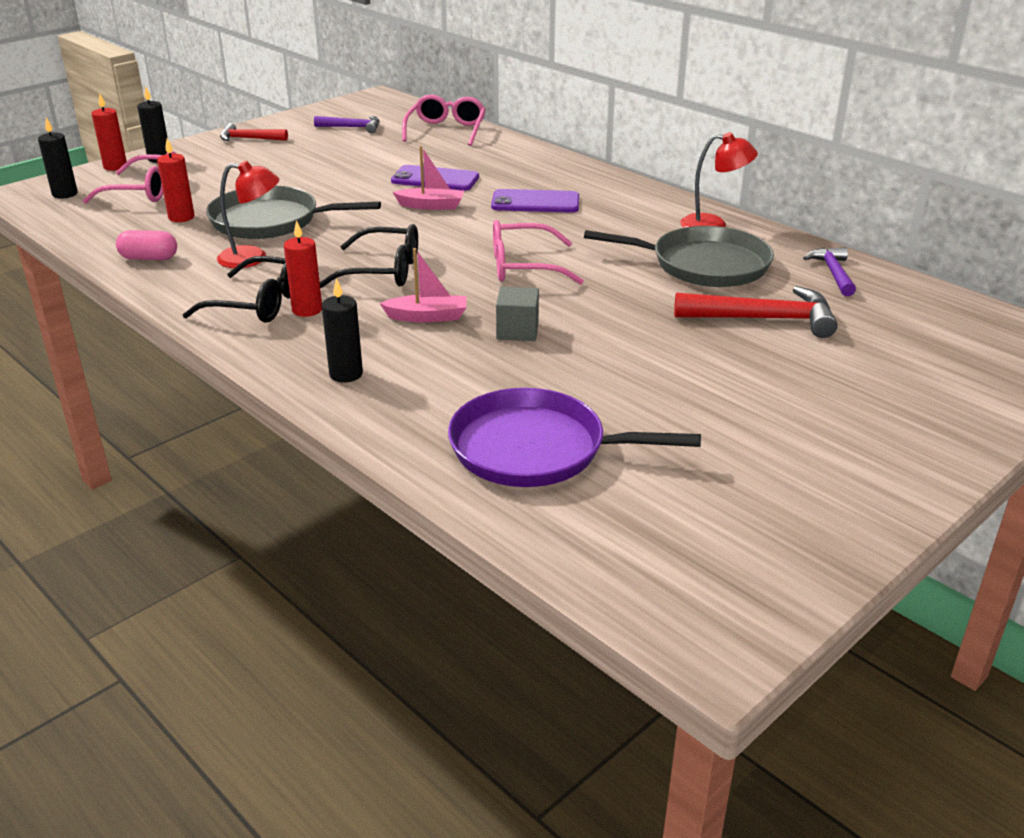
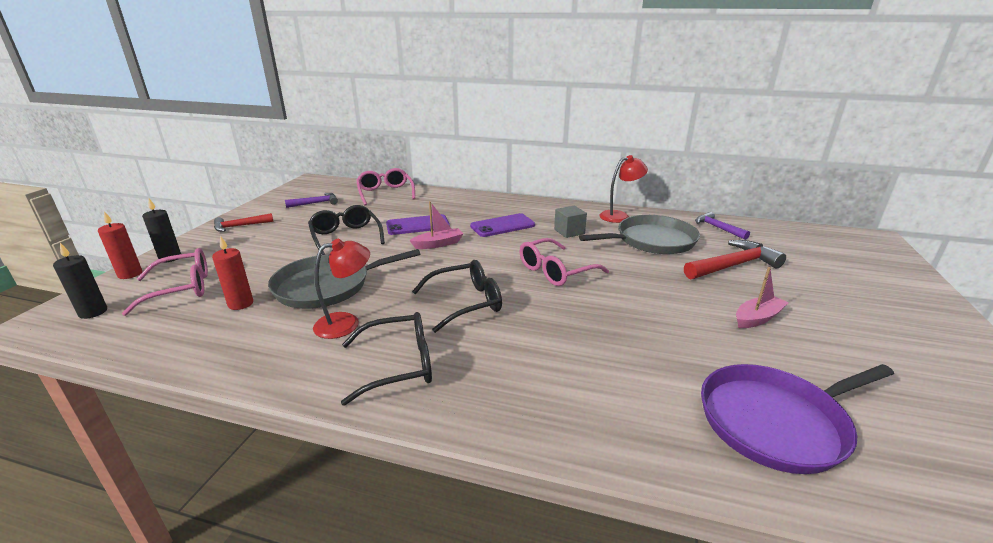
camera: 30 degrees left, 5 degrees down
(149, 258) = (244, 352): pink capsule -> none
(307, 310) = (447, 356): red candle -> none
(342, 175) = (346, 237): none -> black glasses
(346, 374) = (553, 409): black candle -> none
(427, 317) = (545, 330): pink boat -> pink boat (757, 318)
(517, 331) = (619, 321): grey cube -> grey cube (569, 231)

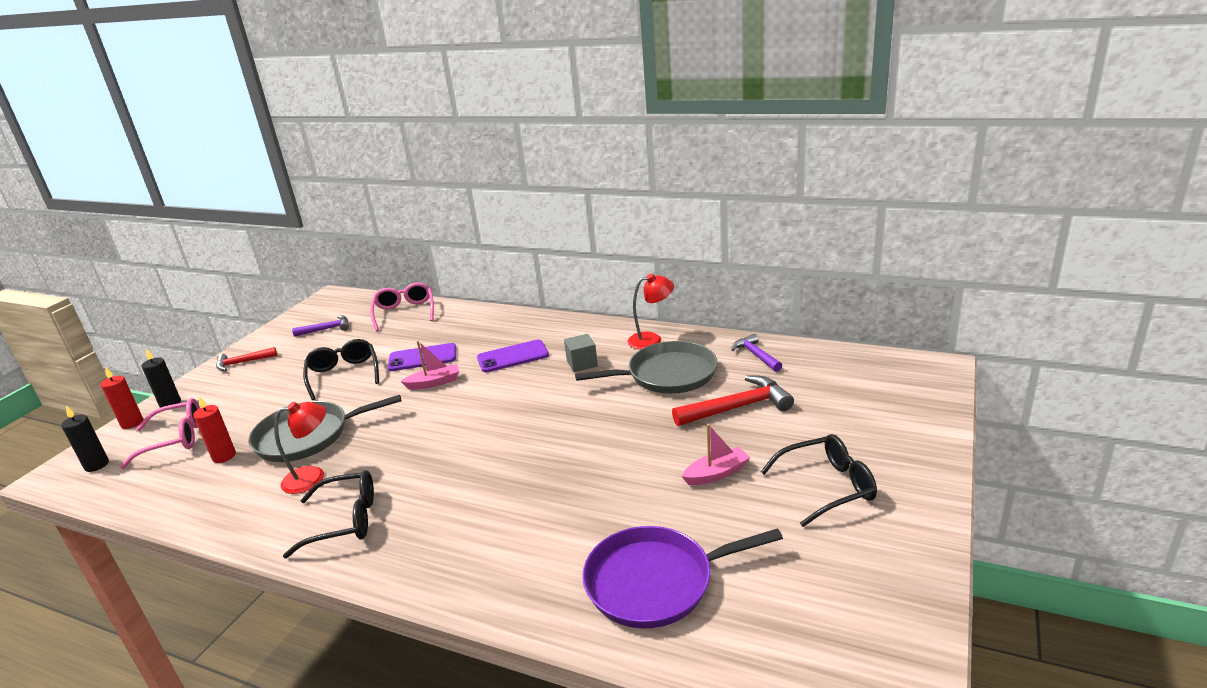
camera: 10 degrees right, 0 degrees up
(465, 303) = (431, 455): black glasses -> black glasses (826, 487)
(556, 271) = (540, 416): pink glasses -> none

